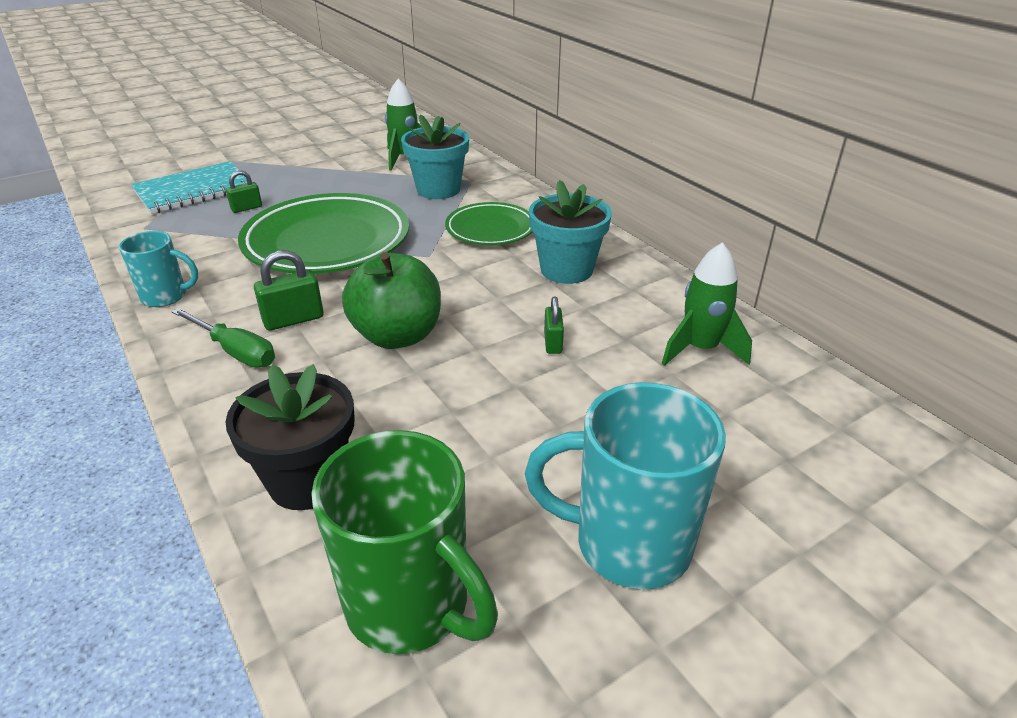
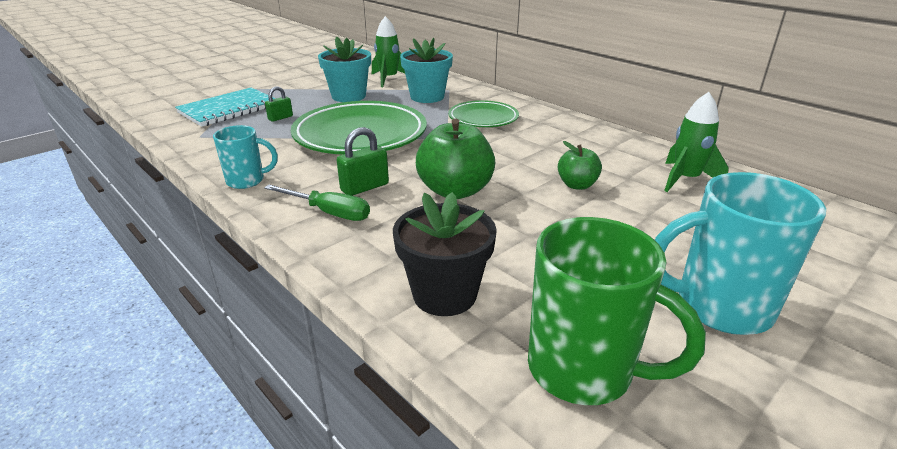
camera: 10 degrees left, 5 degrees down
(553, 343) = (577, 185): green padlock -> green apple
(566, 270) = (556, 139): turquoise flower pot -> turquoise flower pot (348, 96)

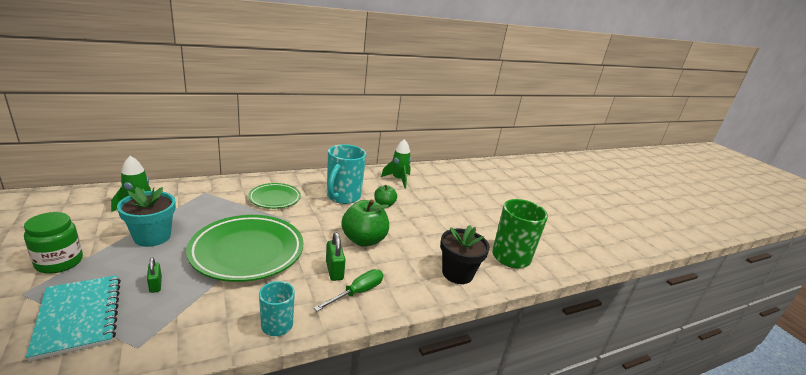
camera: 75 degrees left, 5 degrees down
(289, 84) = (59, 262): none -> green jar
(427, 97) = (207, 204): turquoise flower pot -> none
(719, 307) = (487, 216): turquoise mug -> turquoise mug (343, 197)

